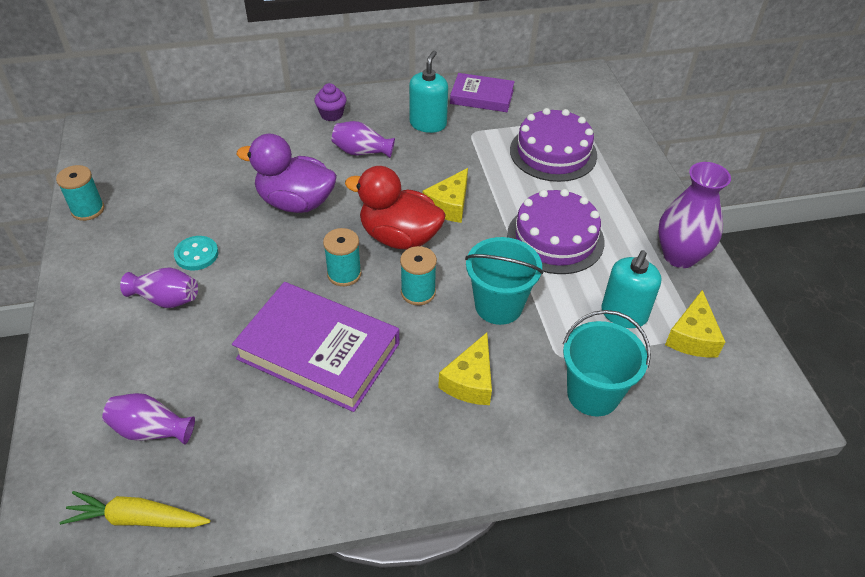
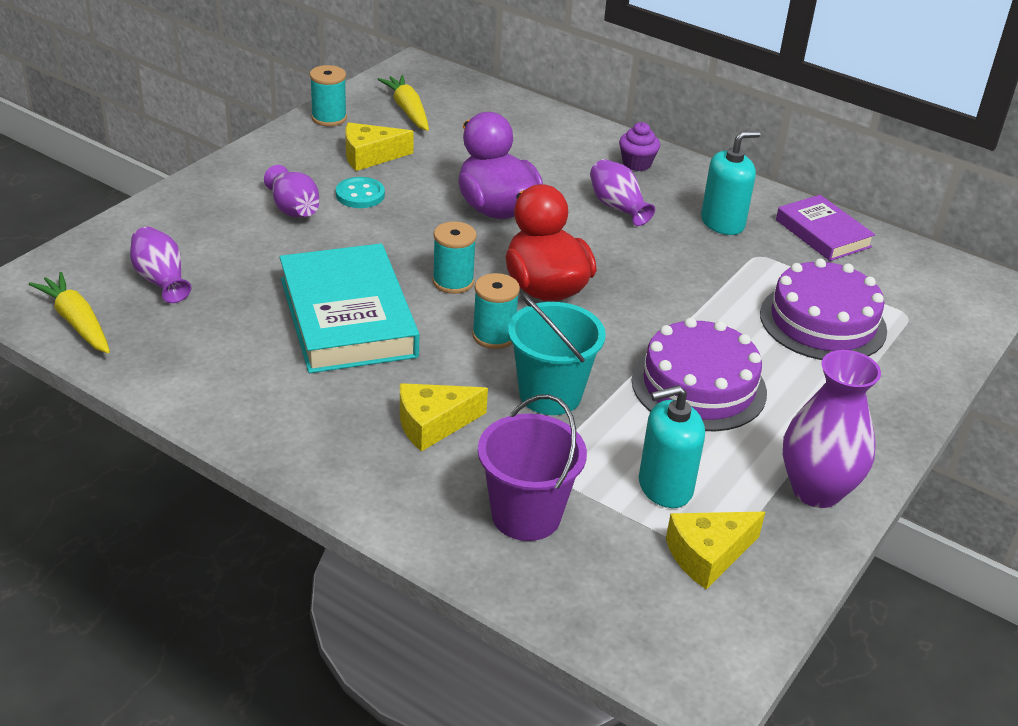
camera: 45 degrees right, 10 degrees down
(137, 167) = (408, 110): none -> yellow carrot
(318, 351) = (347, 317): purple book -> turquoise book
(449, 205) = (633, 295): yellow cheese -> yellow cheese (370, 156)
(593, 394) = (526, 515): turquoise bucket -> purple bucket

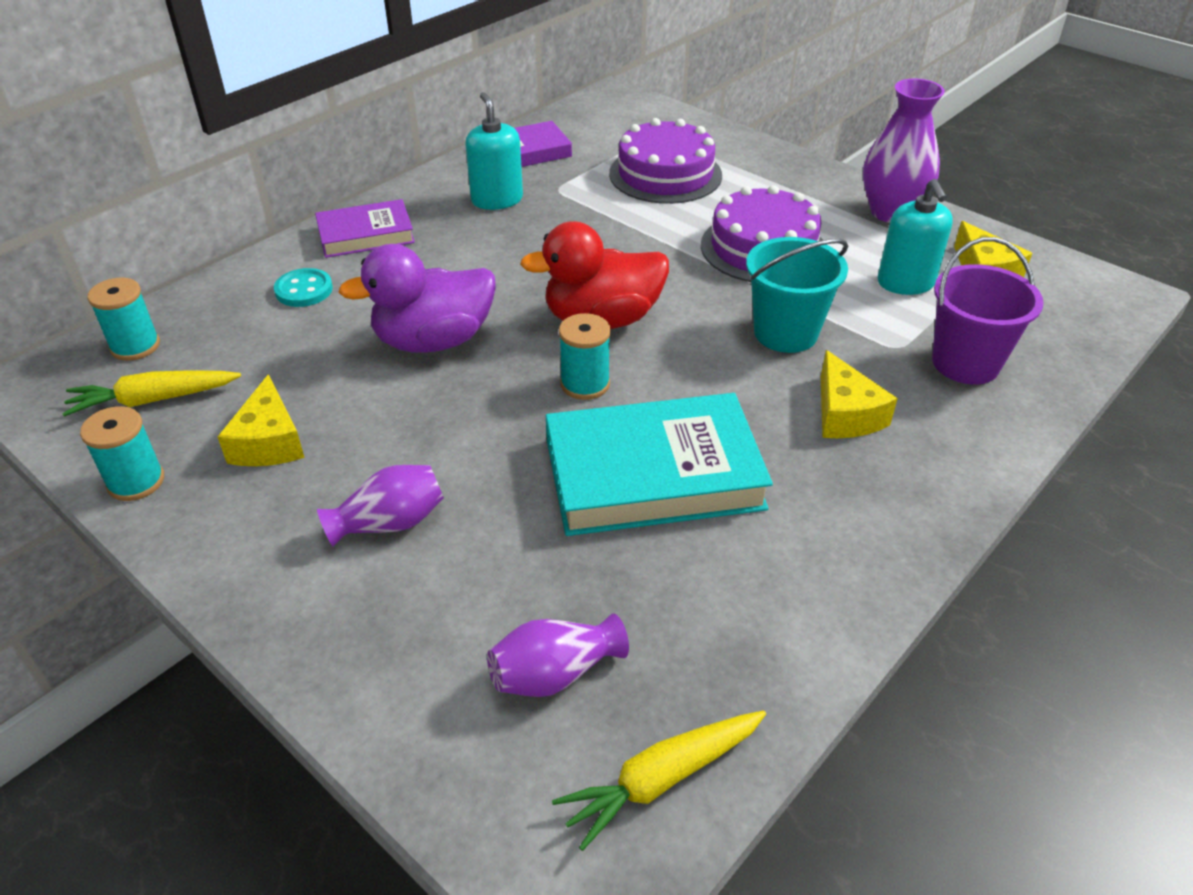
camera: 80 degrees left, 5 degrees up
(360, 195) = (370, 455): turquoise button -> turquoise button (304, 290)
(494, 336) = (689, 361): turquoise spool -> turquoise spool (135, 346)
(617, 207) = (452, 257): purple vase -> none
(637, 163) = (366, 235): purple cupcake -> purple book

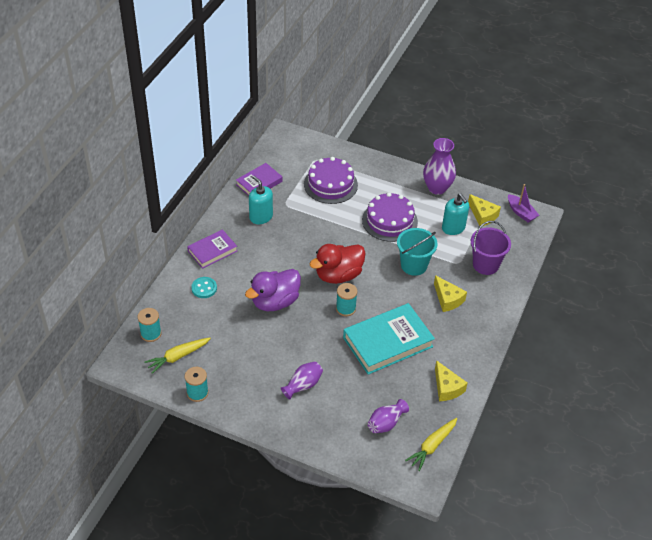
camera: 20 degrees left, 5 degrees up
(269, 442) = (237, 364): yellow cheese -> yellow cheese (447, 388)
(1080, 282) = (521, 212): none -> purple boat

